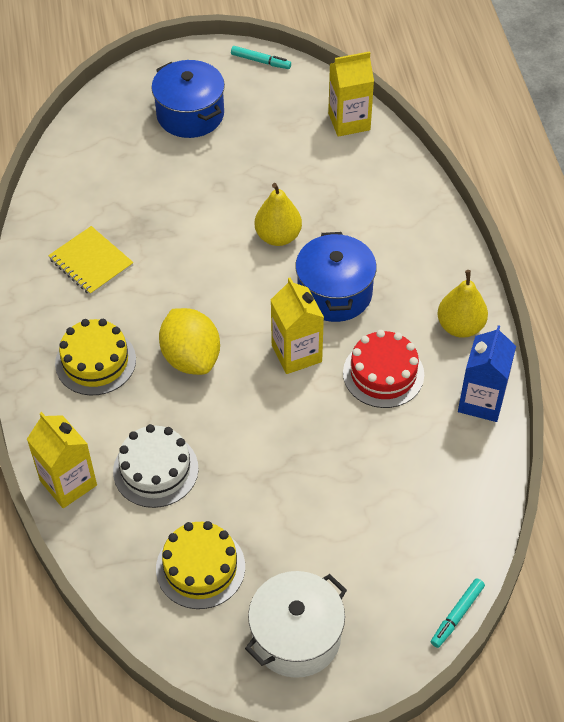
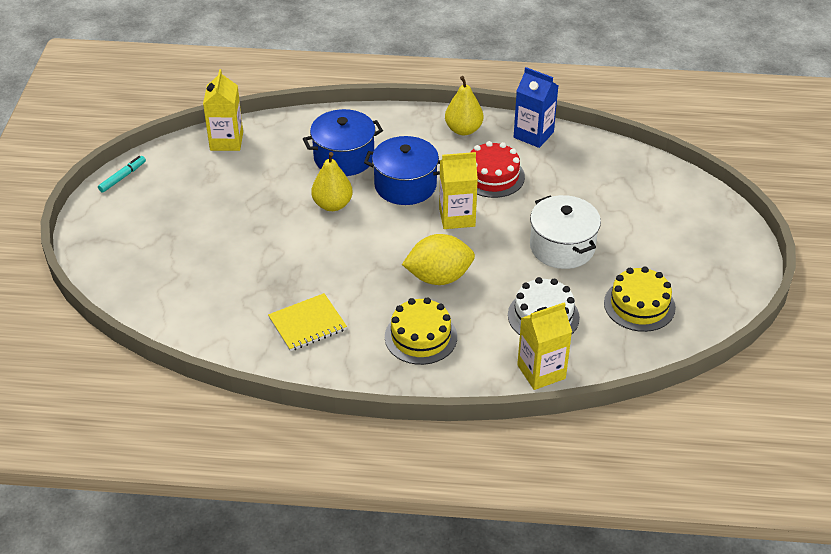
camera: 75 degrees left, 10 degrees down
(190, 114) = (162, 232): blue pot -> blue pot (344, 157)
(296, 636) = (706, 265): white pot -> white pot (562, 247)
(457, 615) = (703, 185): turquoise marker -> none

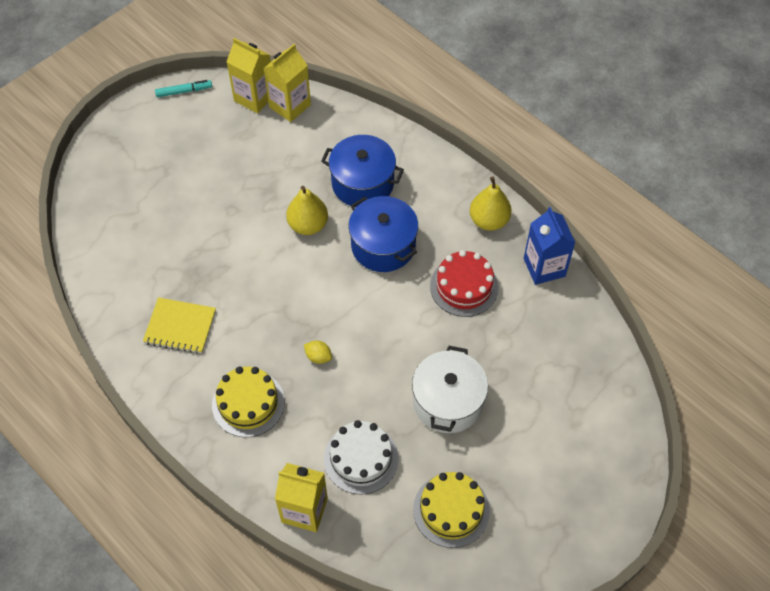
camera: 40 degrees right, 15 degrees up
(439, 277) = (318, 357): yellow lemon -> yellow lemon, size x0.43
(457, 217) = (392, 307): yellow carton -> yellow carton (254, 97)

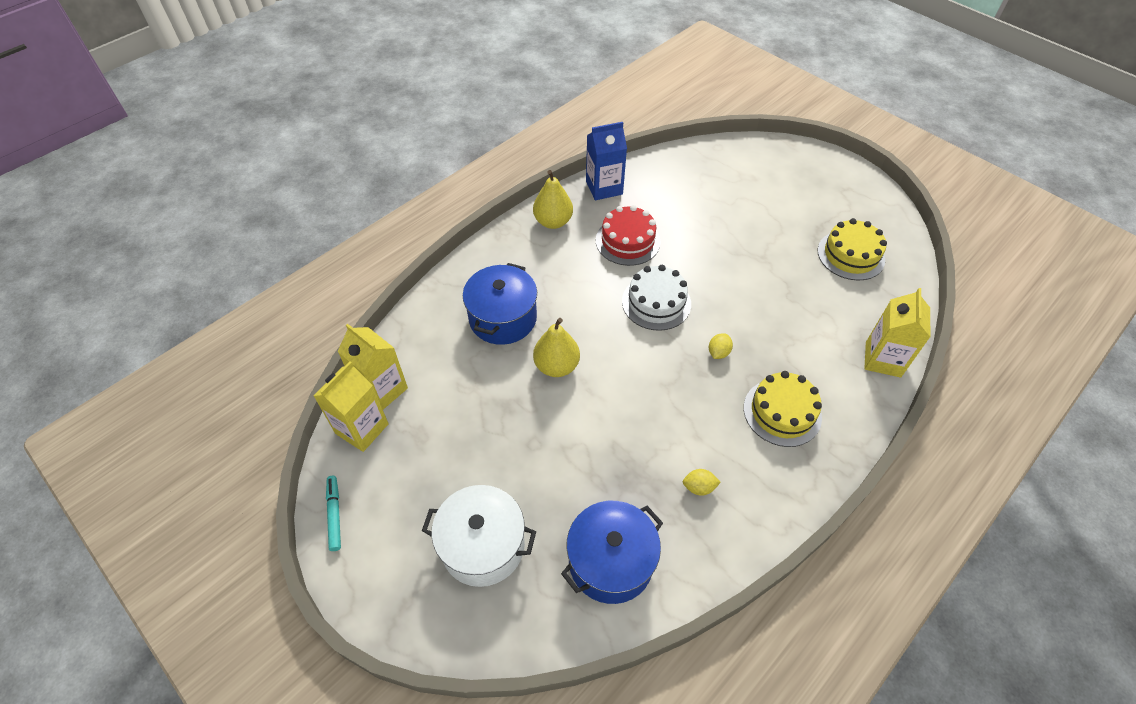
camera: 90 degrees left, 5 degrees down
(180, 327) = (699, 487): yellow notebook -> yellow lemon
(361, 458) = (819, 317): white cake -> white cake (656, 302)
(383, 245) = (582, 301): blue pot -> blue pot (610, 561)
(447, 402) = (749, 255): white pot -> white pot (483, 546)

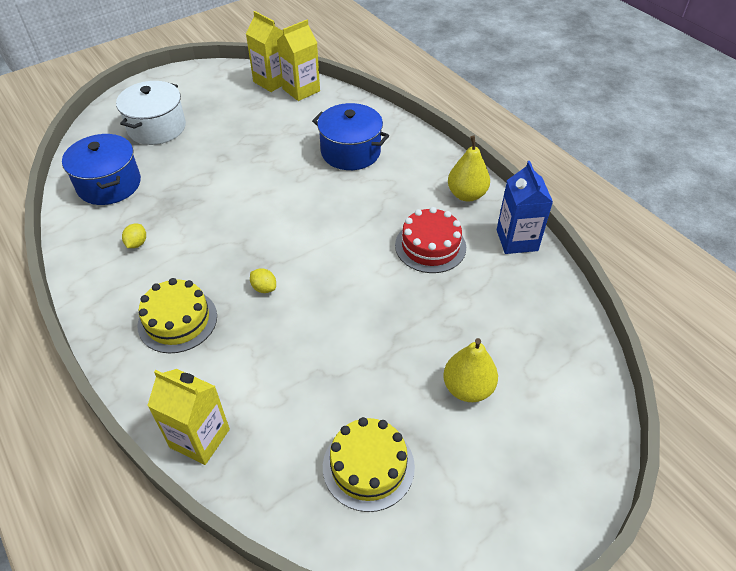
camera: 100 degrees right, 5 degrees down
(334, 515) = (213, 71): turquoise marker -> none
(556, 366) = (289, 177): yellow pear -> yellow pear (467, 388)
(656, 302) = (340, 253): white cake -> none

